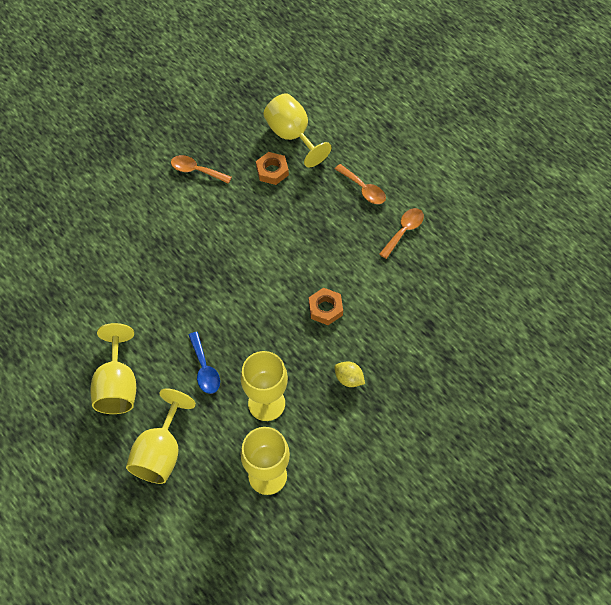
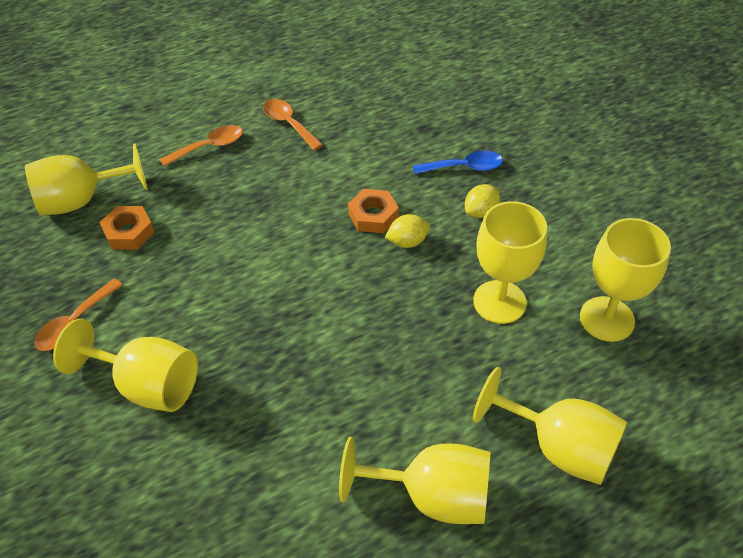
camera: 75 degrees left, 10 degrees down
(162, 222) = (148, 384): none -> yellow goblet
(204, 369) = (430, 366): blue spoon -> blue spoon (464, 167)
(306, 335) = (407, 242): none -> yellow lemon

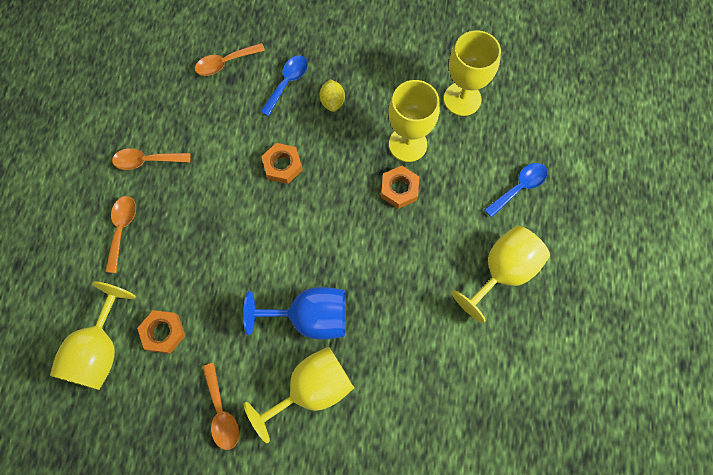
camera: 55 degrees left, 20 degrees up
(227, 335) = (310, 317): none -> blue goblet
(407, 242) = (321, 161): yellow lemon -> none
(436, 115) = (225, 63): none -> orange spoon
(440, 326) = (399, 189): none -> orange nut
(558, 446) = (519, 187): yellow goblet -> blue spoon

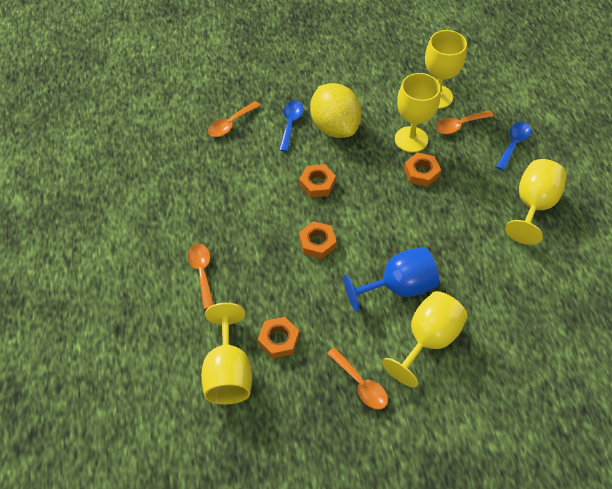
camera: 20 degrees left, 15 degrees down
(146, 161) = (198, 214): orange spoon -> orange spoon (459, 125)
(251, 236) = (317, 243): none -> orange nut
(332, 102) = (334, 127): yellow lemon -> yellow lemon, size x2.22

